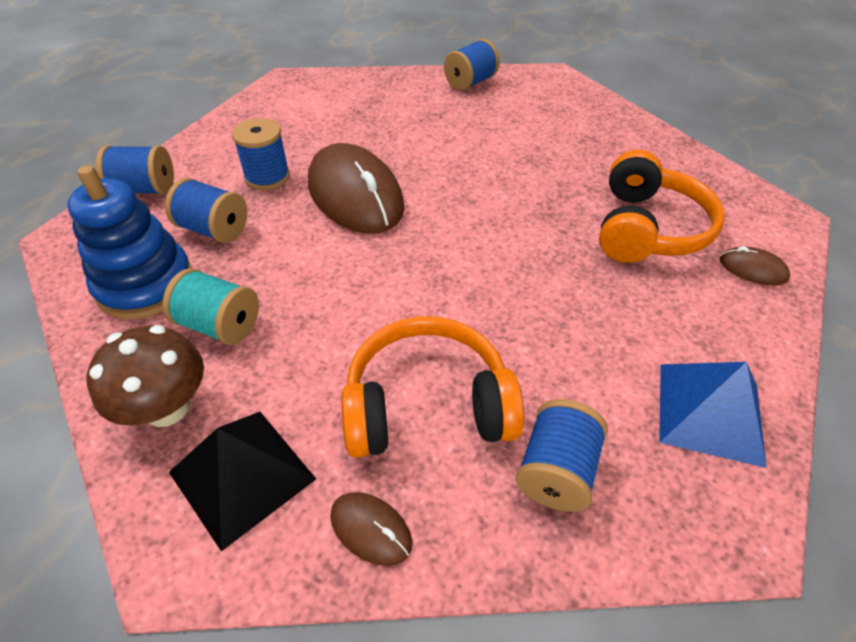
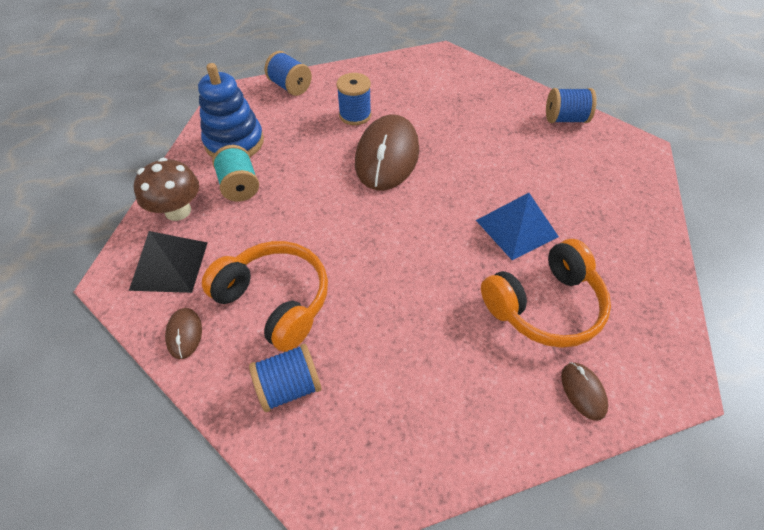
camera: 45 degrees right, 5 degrees up
(214, 229) = (294, 131): blue spool -> none
(709, 412) = (411, 439): blue pyramid -> blue pyramid (516, 228)

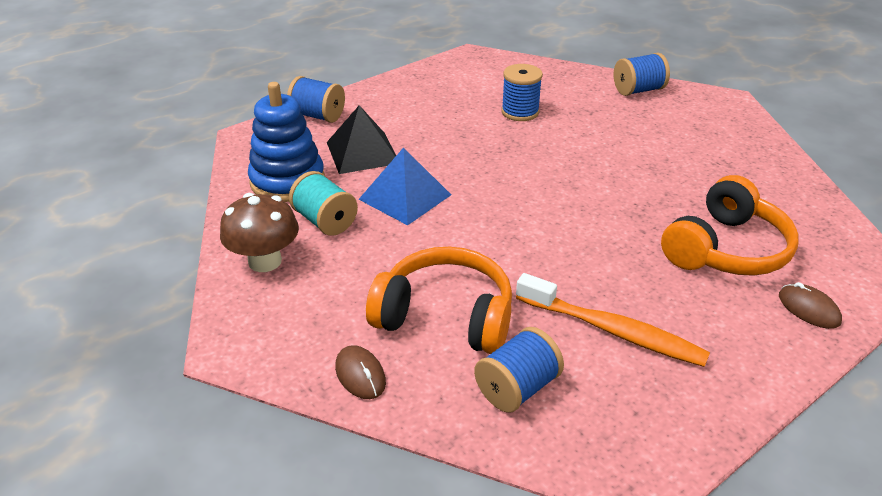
camera: 20 degrees left, 15 degrees down
(169, 265) = (293, 316): black pyramid -> black pyramid (362, 152)
(355, 115) = (414, 128): blue spool -> blue spool (520, 112)
(387, 156) = (476, 158): brown mouse -> none
(397, 357) = (613, 331): none -> orange toothbrush
(516, 228) = (654, 192): blue pyramid -> blue pyramid (405, 197)

